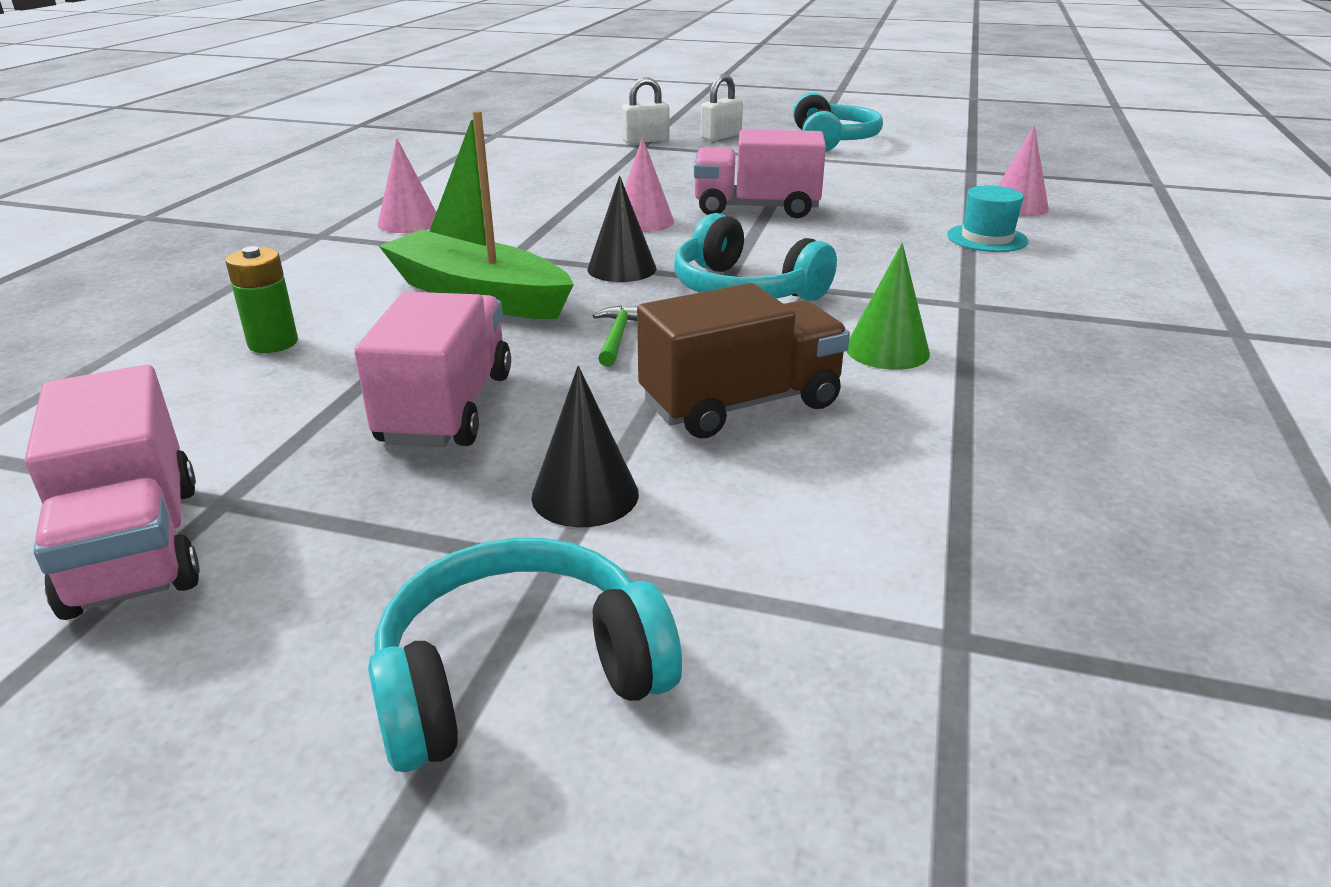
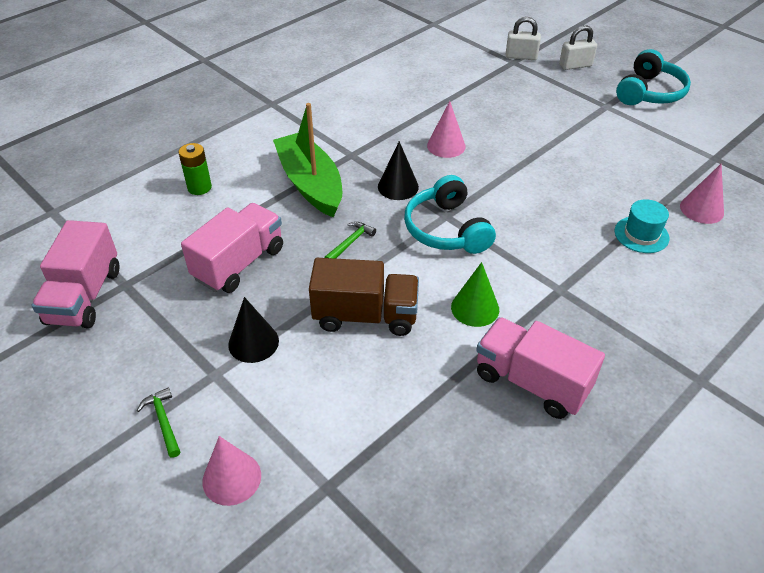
camera: 30 degrees right, 15 degrees up
(409, 222) = (322, 105): pink cone -> pink cone (231, 478)
(519, 676) = (163, 421): turquoise headphones -> green hammer
(756, 208) = (524, 154): pink truck -> pink truck (531, 382)

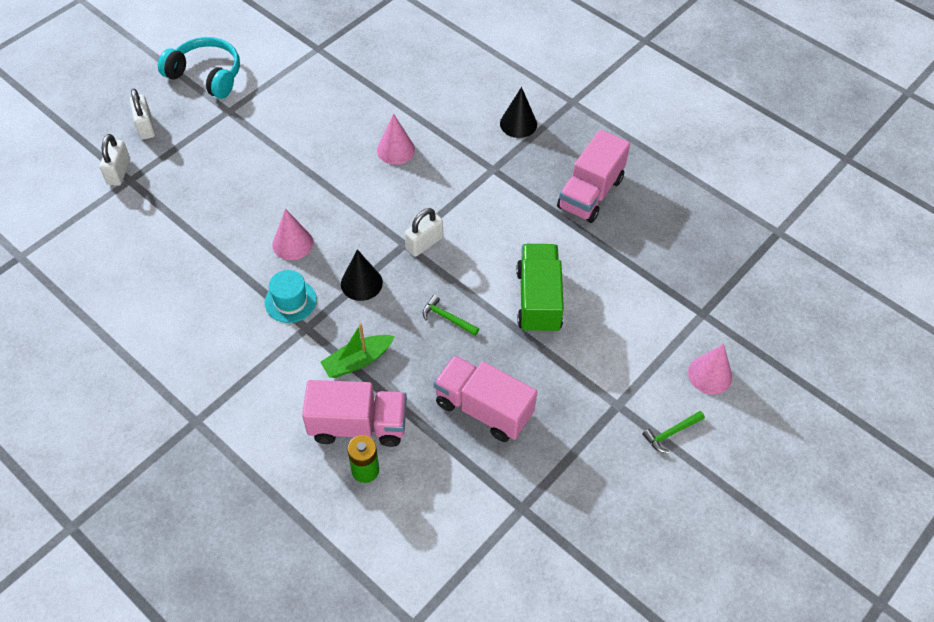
camera: 95 degrees left, 10 degrees up
(84, 296) = (542, 542): pink truck -> pink truck (358, 425)
(253, 342) = (579, 381): black cone -> black cone (518, 124)
(310, 184) = (357, 361): green boat -> green boat, size x0.57
(365, 316) = (538, 300): brown truck -> green truck
(446, 229) = (424, 243): turquoise headphones -> white padlock
(475, 308) = (520, 225): green cone -> none
(641, 234) = (423, 111): turquoise hat -> turquoise hat (290, 301)
(701, 209) = (389, 69): pink cone -> pink cone (395, 150)

